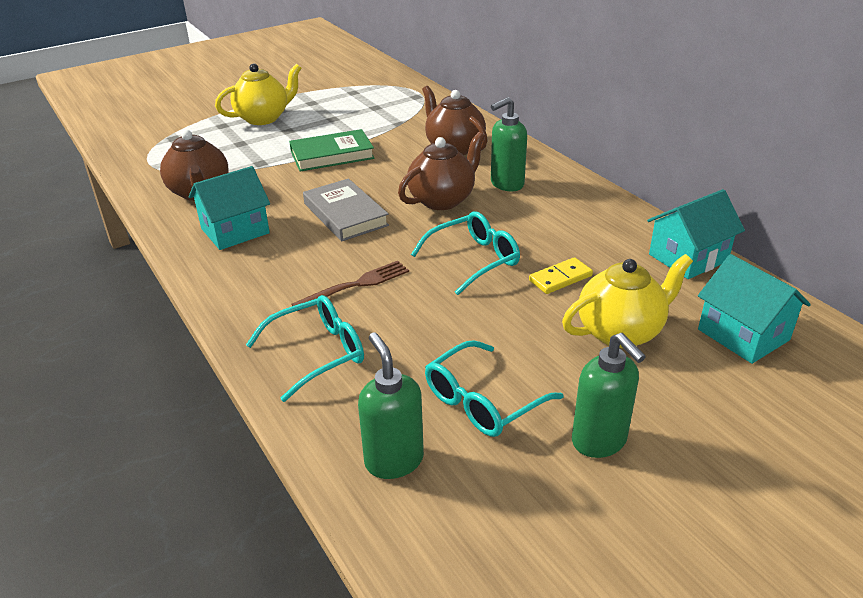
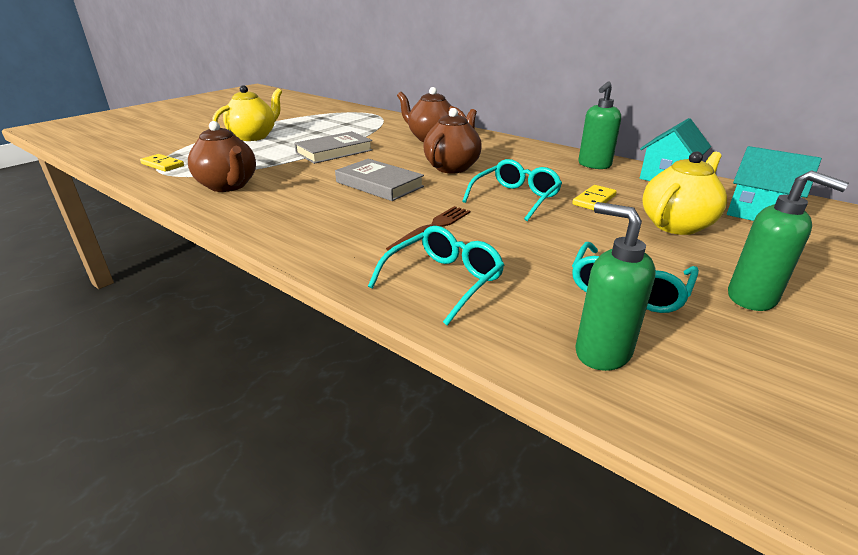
camera: 20 degrees left, 5 degrees down
(155, 151) = (162, 165): none -> yellow domino
(235, 231) = (284, 206): turquoise house -> none
(332, 155) = (334, 151): green book -> grey book
(506, 184) = (492, 154): green soap dispenser -> green soap dispenser (594, 165)

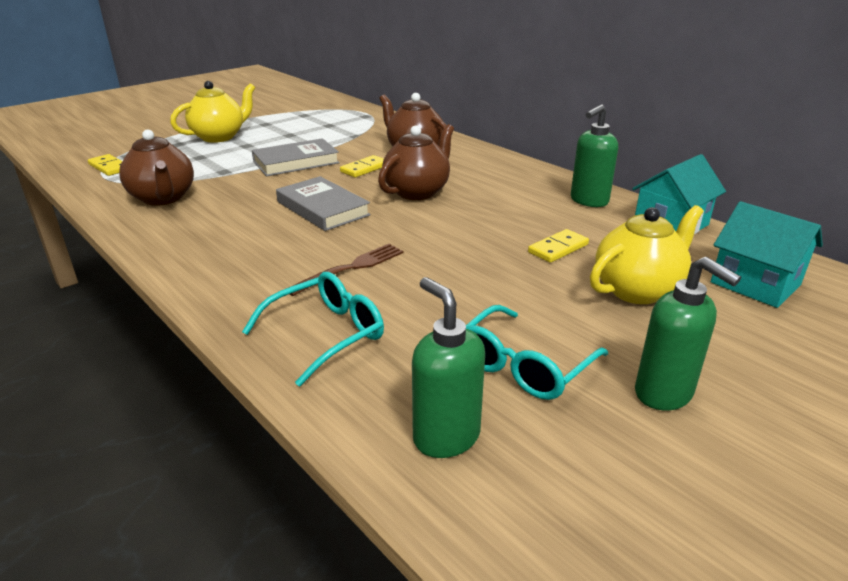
camera: 10 degrees right, 0 degrees up
(397, 153) = (364, 168): none -> yellow domino
(515, 198) = (466, 238): turquoise glasses -> none

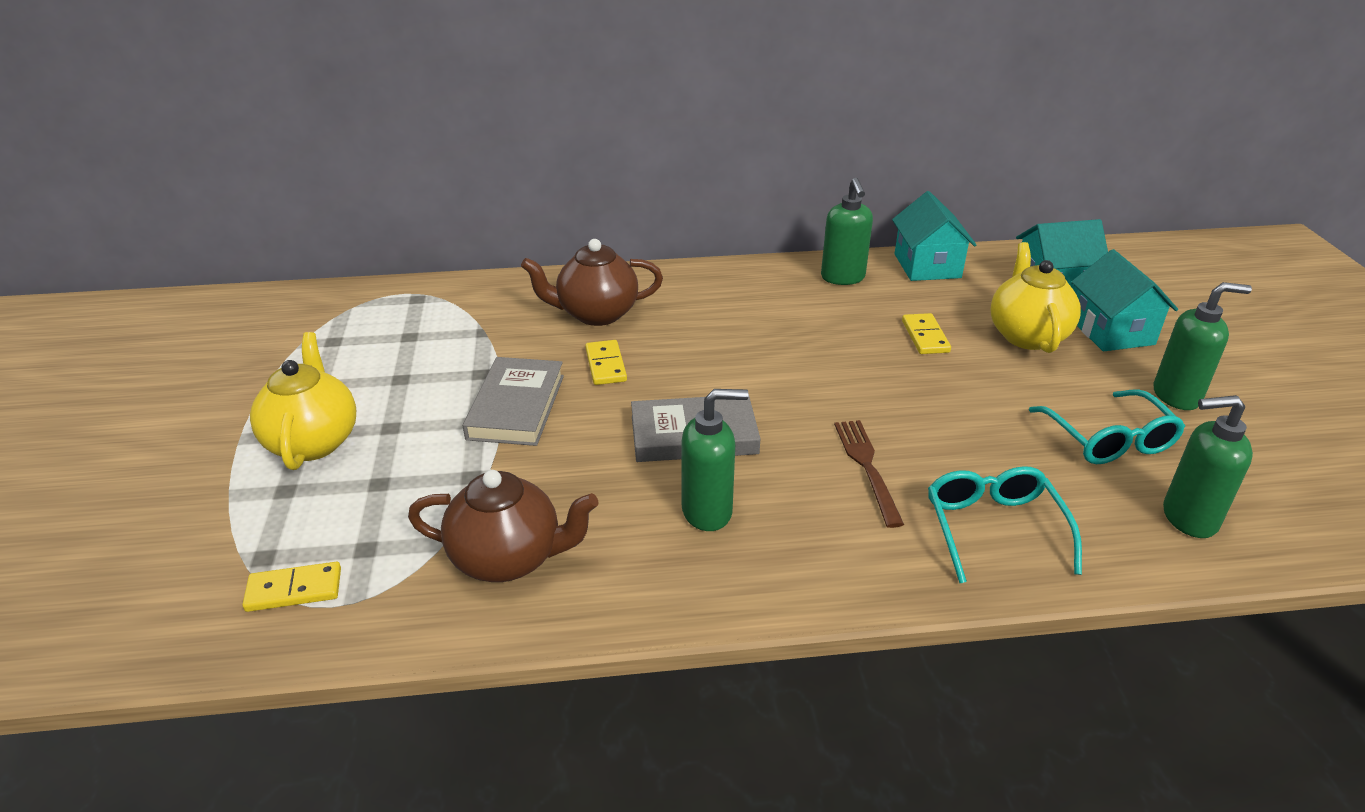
camera: 55 degrees left, 5 degrees up
(249, 233) = (708, 512): none -> green soap dispenser
(417, 192) = (717, 357): brown teapot -> none
(725, 331) = (1111, 331): none -> turquoise house

